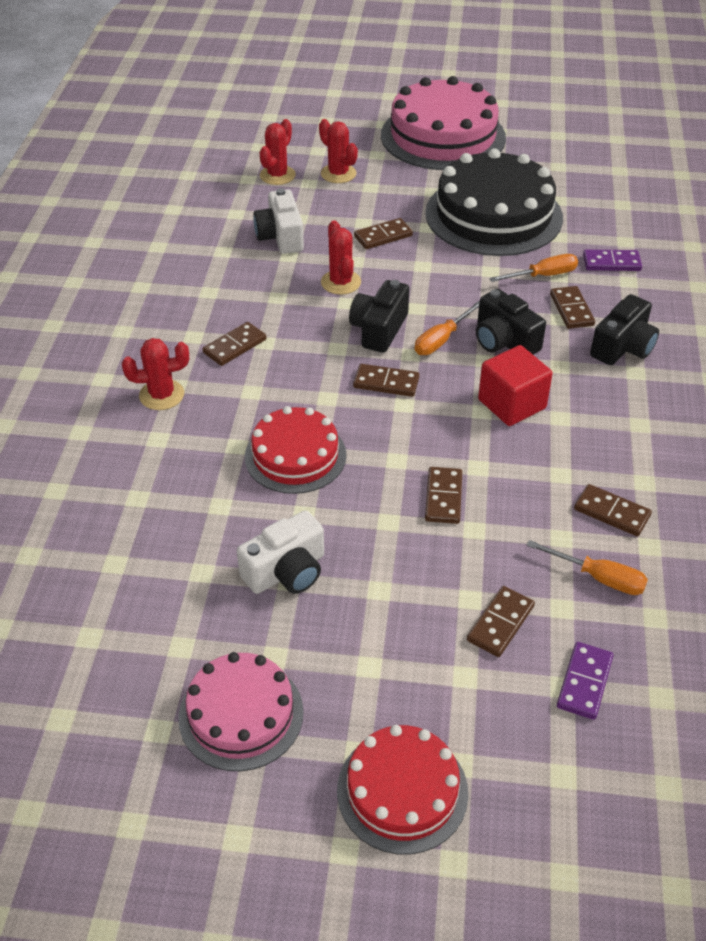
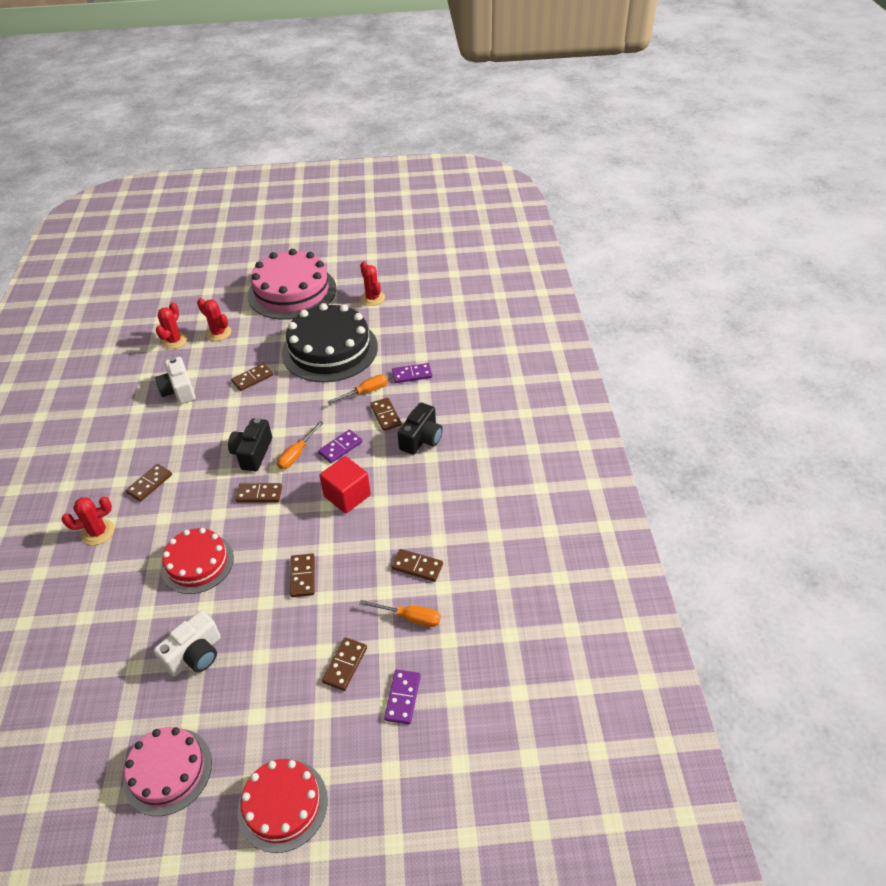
camera: 10 degrees left, 0 degrees up
(341, 282) = (224, 420): red cactus -> red cactus (372, 298)
(504, 341) = (340, 448): black camera -> purple domino

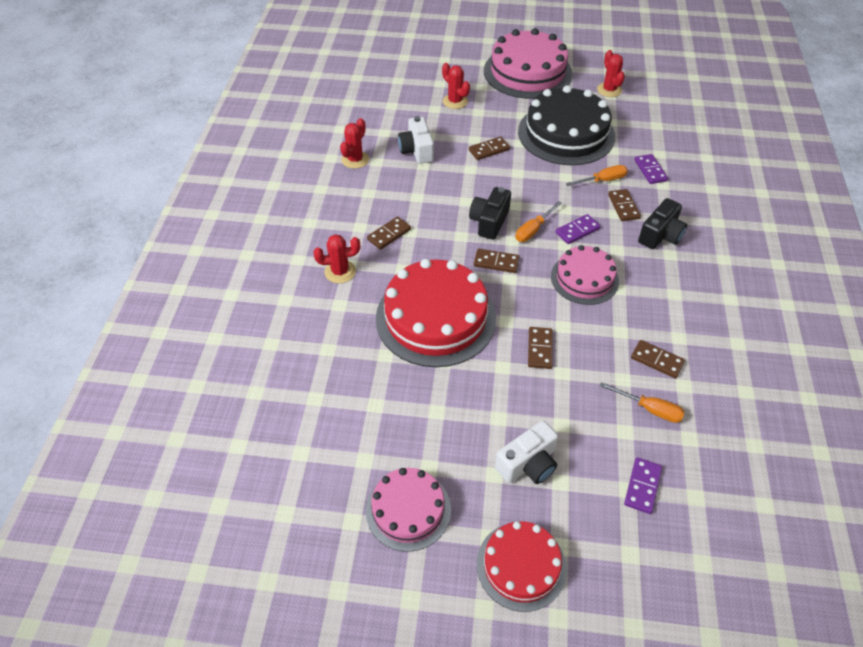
camera: 10 degrees right, 5 degrees up
(174, 341) = (412, 103): red cactus -> red cactus (355, 160)
(195, 654) = (434, 404): white camera -> white camera (528, 464)
(197, 563) = (435, 317): red cake -> red cake, size x1.70
(345, 665) = (583, 443): brown domino -> none
(347, 496) = (584, 278): red cube -> pink cake
(412, 374) = (650, 170): purple domino -> purple domino turned 75 degrees clockwise

